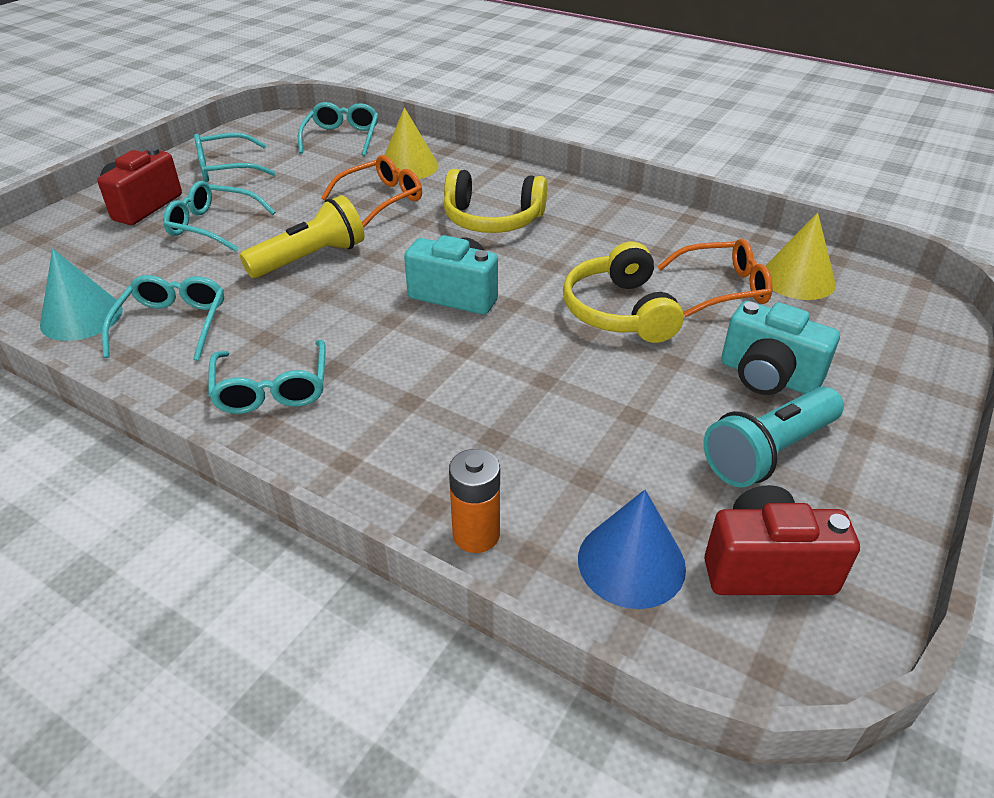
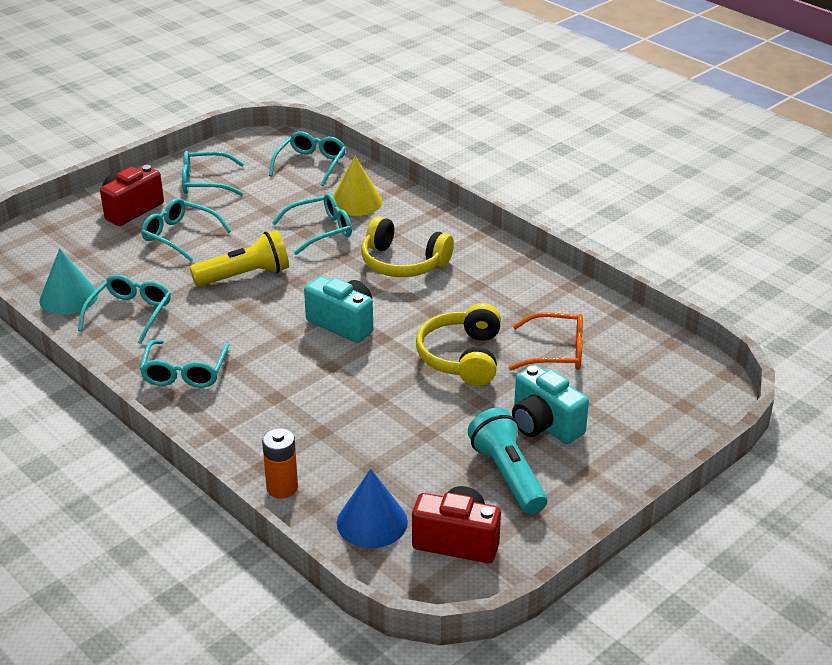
camera: 15 degrees right, 5 degrees down
(381, 199) = (320, 231): orange glasses -> turquoise glasses
(769, 452) = (508, 475): turquoise flashlight -> turquoise flashlight turned 90 degrees clockwise
(797, 279) = (624, 354): yellow cone -> none

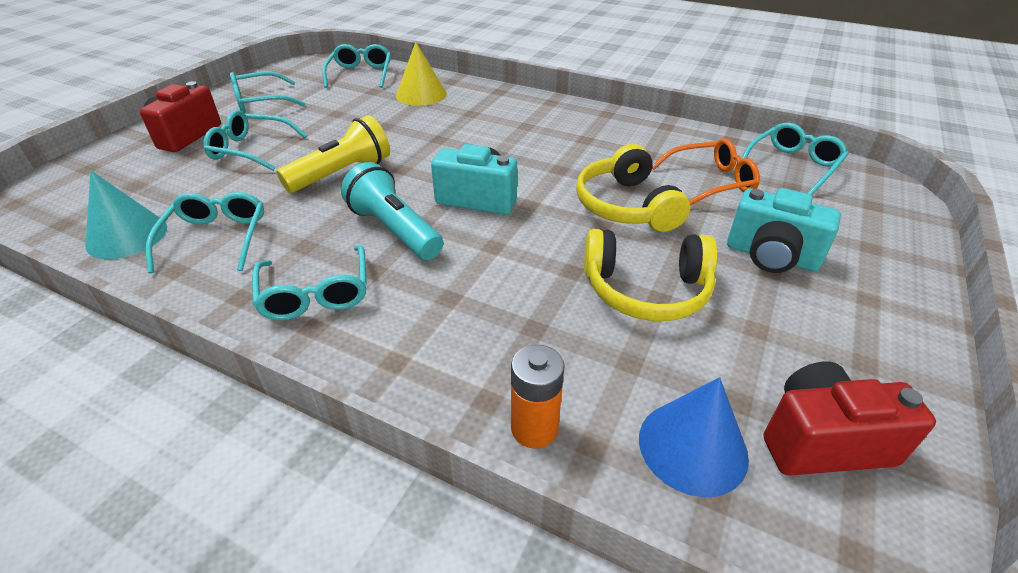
camera: 20 degrees left, 5 degrees up
(320, 231) = (400, 121): turquoise glasses -> turquoise glasses (792, 166)
(403, 263) = (500, 134): yellow headphones -> yellow headphones (646, 289)
(508, 475) = (792, 326): turquoise flashlight -> turquoise flashlight (394, 230)

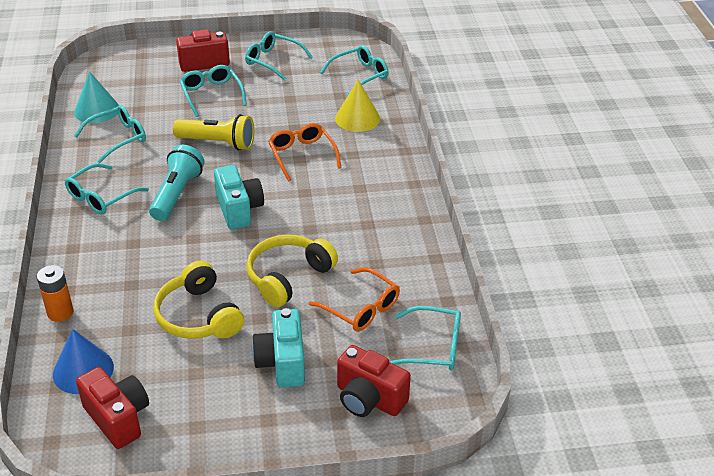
camera: 55 degrees right, 0 degrees up
(437, 136) = (302, 155): none -> orange glasses
(856, 222) = (369, 399): none -> red camera

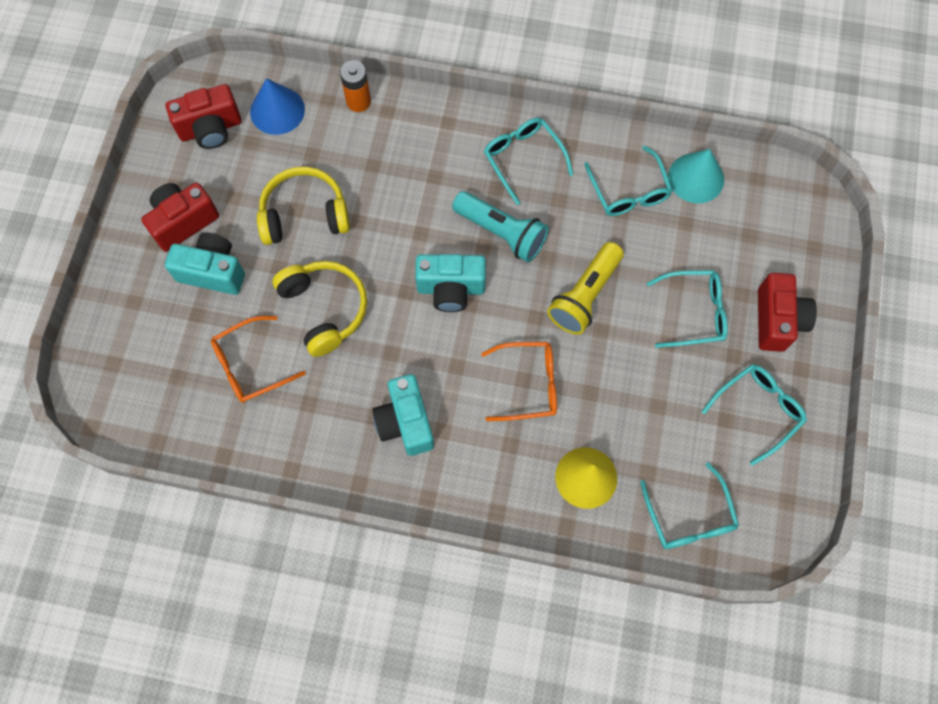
camera: 110 degrees right, 30 degrees up
(363, 207) = (405, 422): none -> turquoise camera
(369, 399) = (135, 333): red camera -> red camera (183, 222)
(432, 347) = (169, 414): turquoise glasses -> none

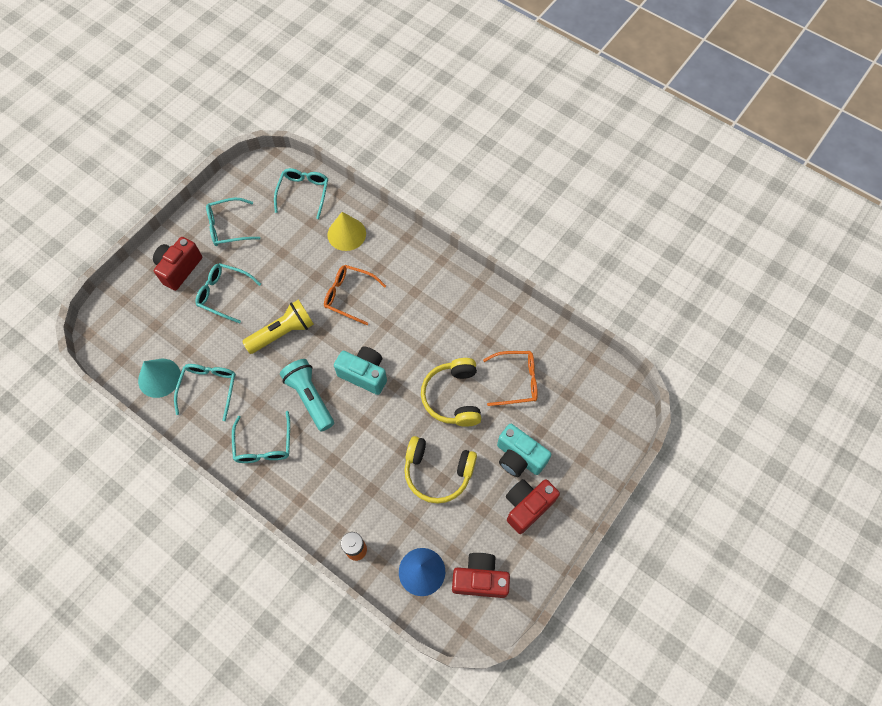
camera: 155 degrees left, 5 degrees down
(183, 222) = (527, 506): red camera -> red camera turned 150 degrees clockwise
(405, 422) = (434, 305): turquoise camera -> none

